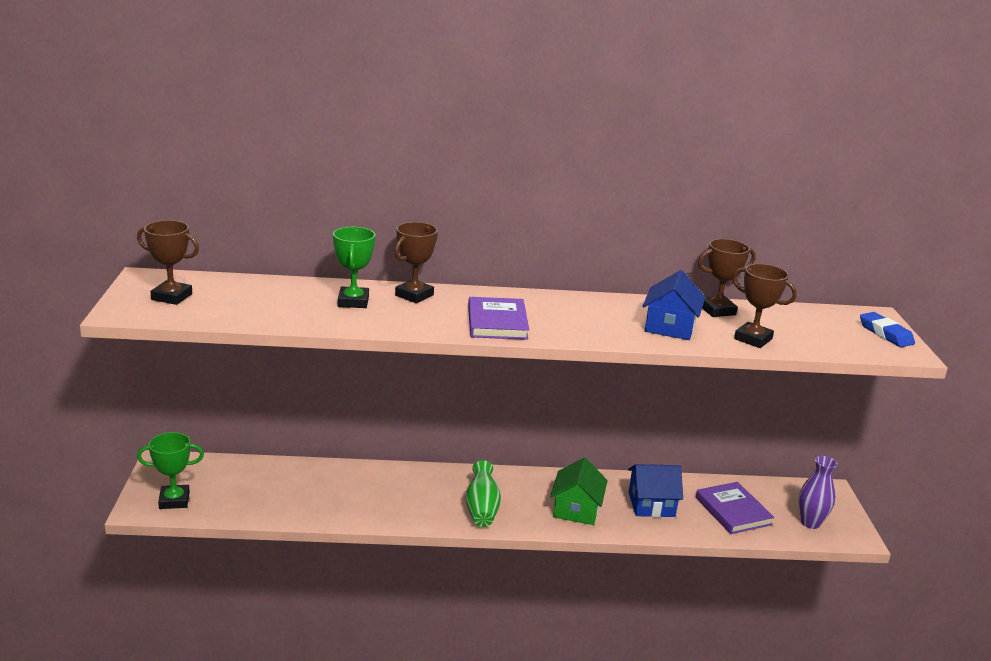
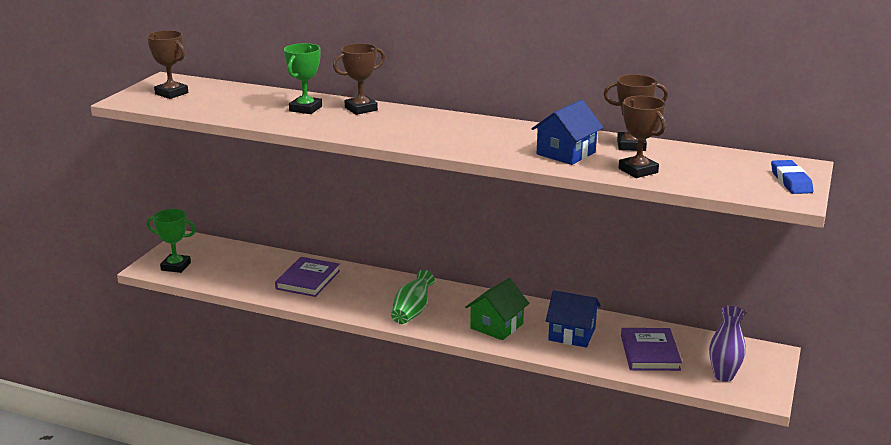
camera: 25 degrees right, 0 degrees up
(497, 322) = (409, 134): purple book -> purple book (308, 280)

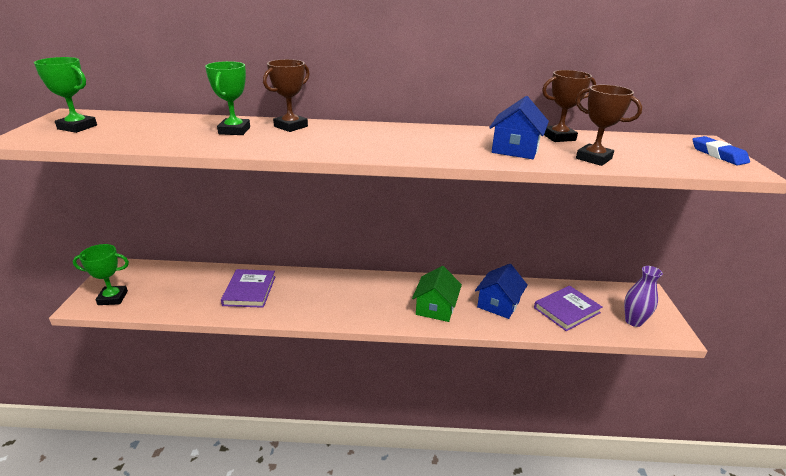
camera: 20 degrees left, 5 degrees up
(171, 93) = (77, 127): brown trophy -> green trophy
(412, 312) = (357, 307): green vase -> none
(572, 334) = (498, 304): blue house -> blue house turned 60 degrees counterclockwise
(650, 352) = (567, 310): purple book -> purple book turned 75 degrees clockwise

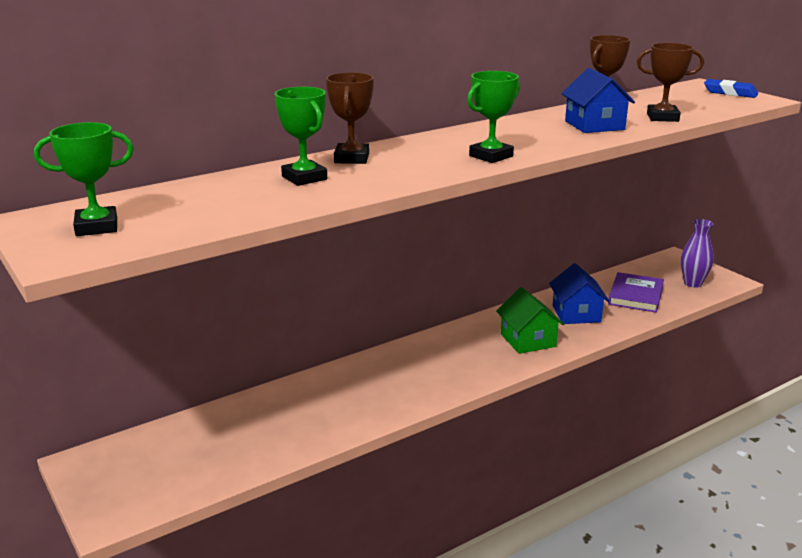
camera: 35 degrees left, 5 degrees down
(113, 298) = (140, 493): green trophy -> green trophy (491, 156)
(249, 290) = (311, 408): purple book -> none

